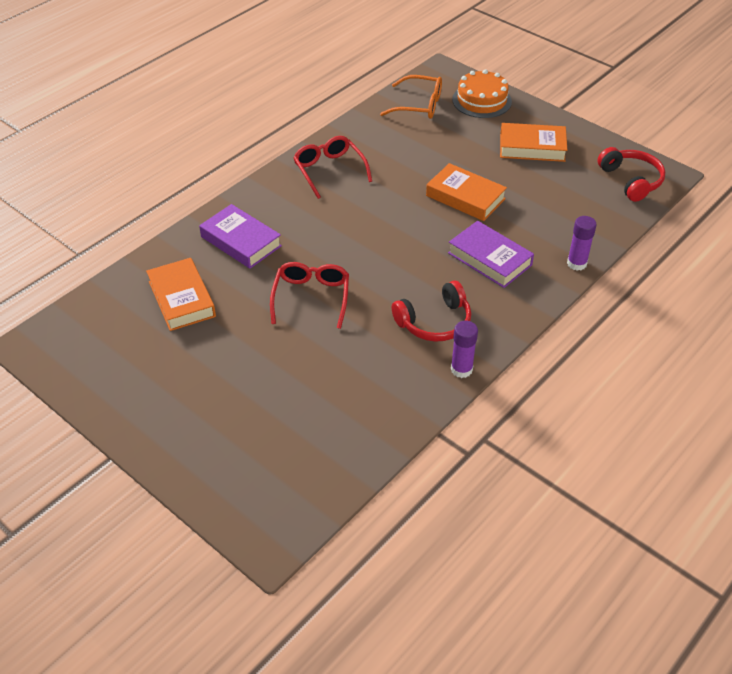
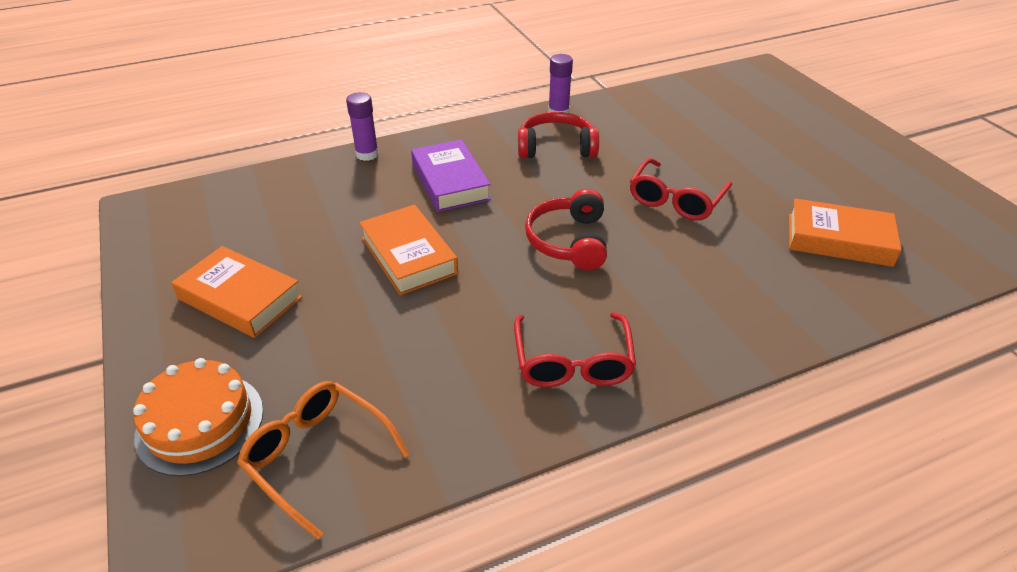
camera: 155 degrees left, 5 degrees down
(181, 299) = (839, 239): orange book -> orange book turned 75 degrees counterclockwise
(241, 241) = (750, 288): purple book -> none
(631, 180) = (190, 213): red headphones -> red headphones (569, 241)

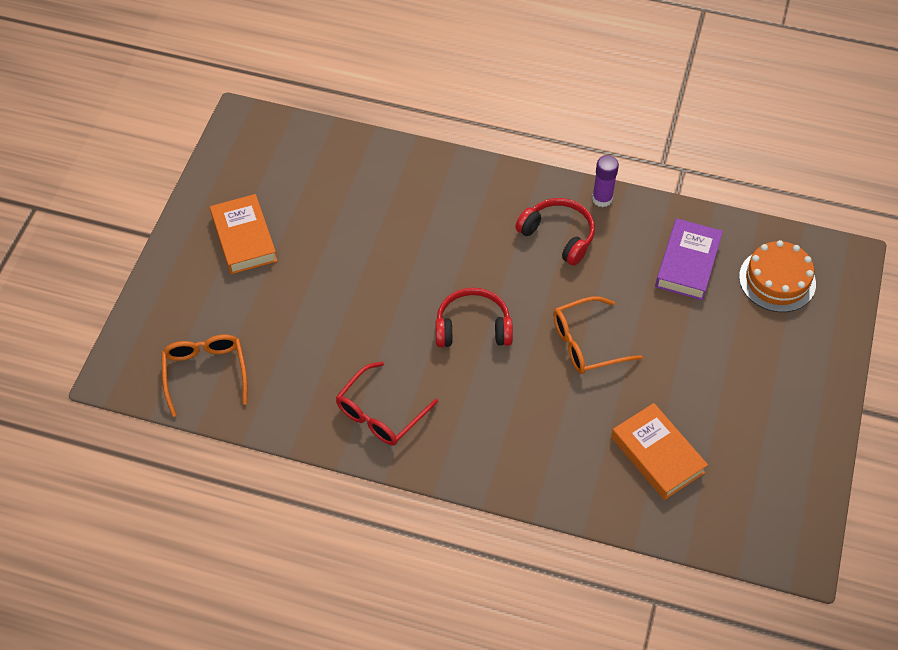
camera: 40 degrees right, 15 degrees up
(200, 423) = (168, 312): orange cake -> orange cake (777, 280)
(367, 154) = (418, 156): purple glue stick -> none
(408, 256) = (363, 270): orange book -> none
(450, 182) = (449, 221): purple book -> purple book (687, 263)
(569, 241) = (473, 327): red headphones -> red headphones turned 45 degrees clockwise
(676, 200) = (586, 343): red glasses -> orange glasses

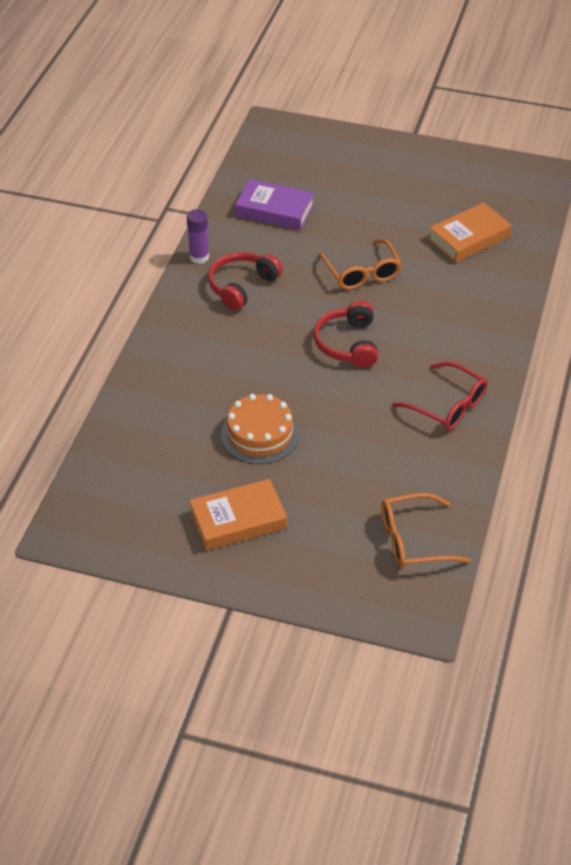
camera: 90 degrees left, 10 degrees down
(777, 280) = (292, 163): orange cake -> orange cake (259, 434)

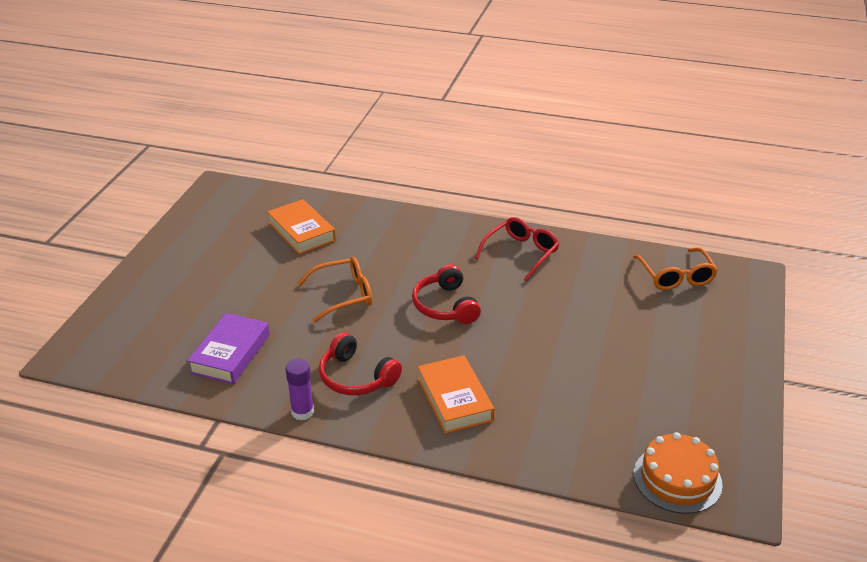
camera: 90 degrees left, 10 degrees down
(238, 520) = (683, 375): orange book -> orange book (454, 399)
(259, 434) = (573, 362): orange cake -> orange cake (677, 479)
(348, 344) = (445, 306): red headphones -> red headphones turned 75 degrees clockwise

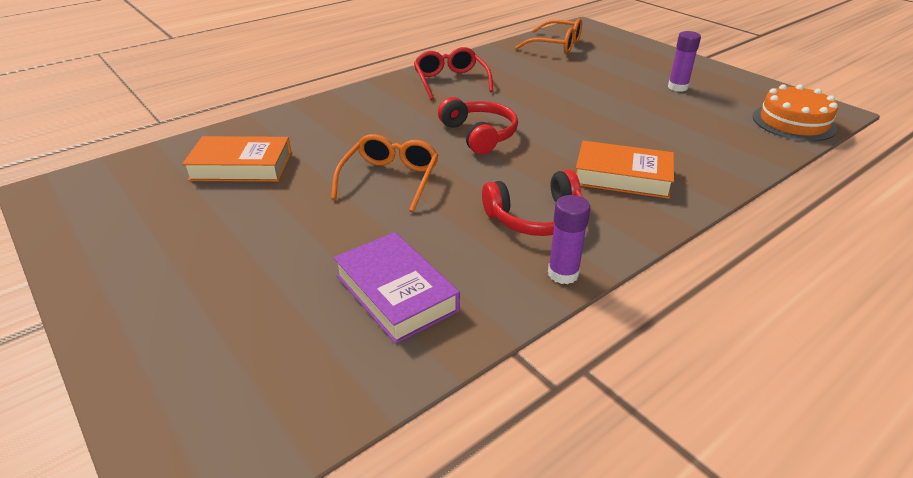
camera: 55 degrees left, 0 degrees up
(445, 306) = (479, 135): red headphones -> red headphones turned 135 degrees counterclockwise
(670, 382) = (677, 87): none -> purple glue stick

